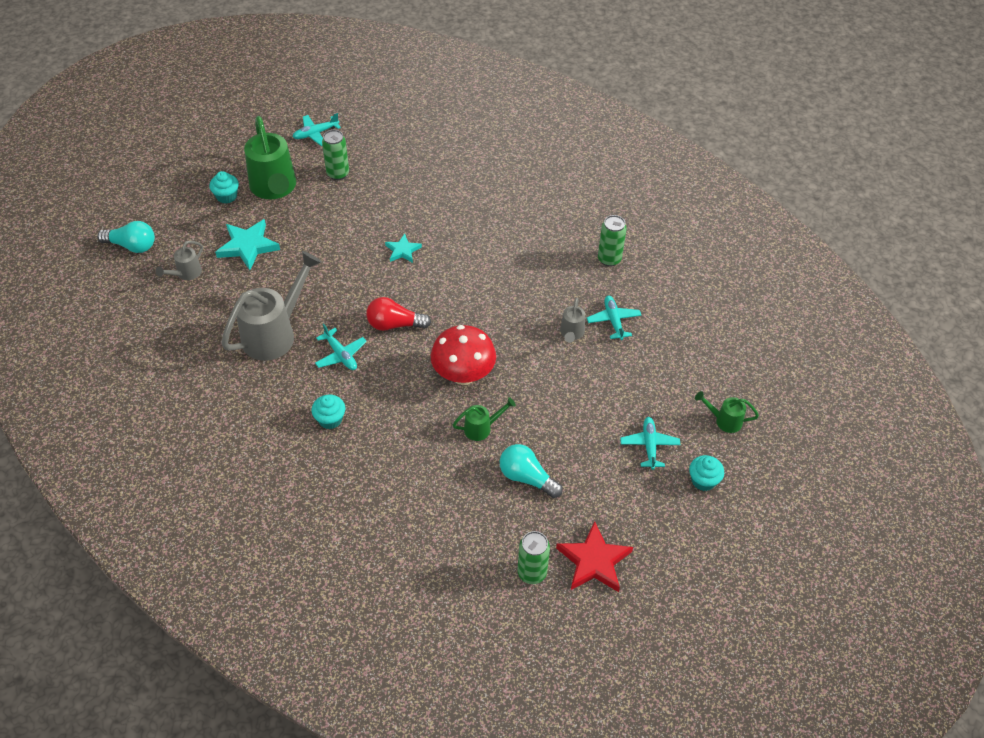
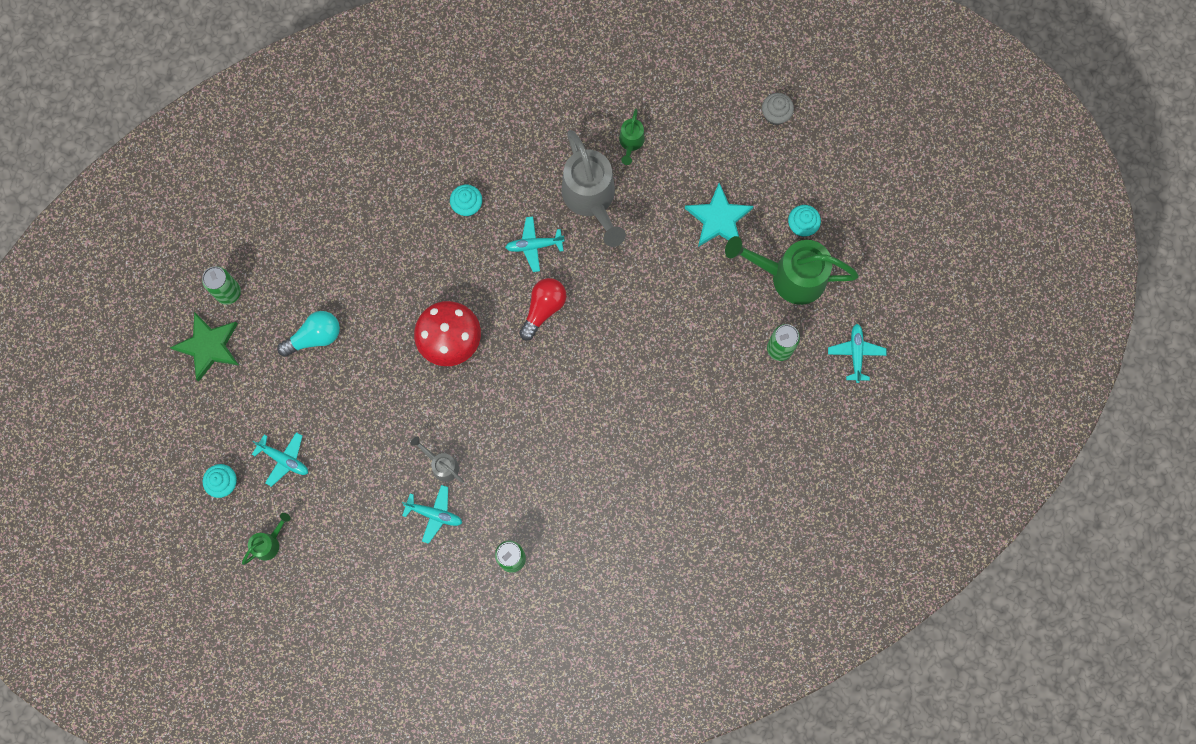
camera: 120 degrees right, 25 degrees up
(132, 246) = (775, 114): turquoise light bulb -> grey cupcake
(186, 273) = (711, 150): grey watering can -> none
(402, 250) = (634, 361): turquoise star -> none
(481, 428) = (385, 326): green watering can -> green watering can (631, 143)
(594, 561) = (209, 346): red star -> green star

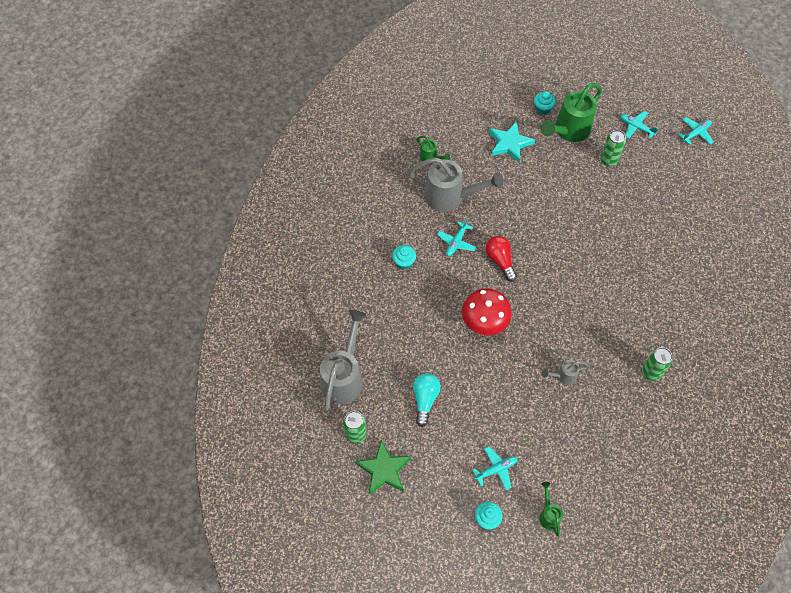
camera: 55 degrees left, 15 degrees down
(284, 237) = (344, 377): none -> grey watering can
(434, 514) = (593, 400): turquoise plane -> turquoise plane (696, 133)
(775, 114) = (468, 83): grey cupcake -> none

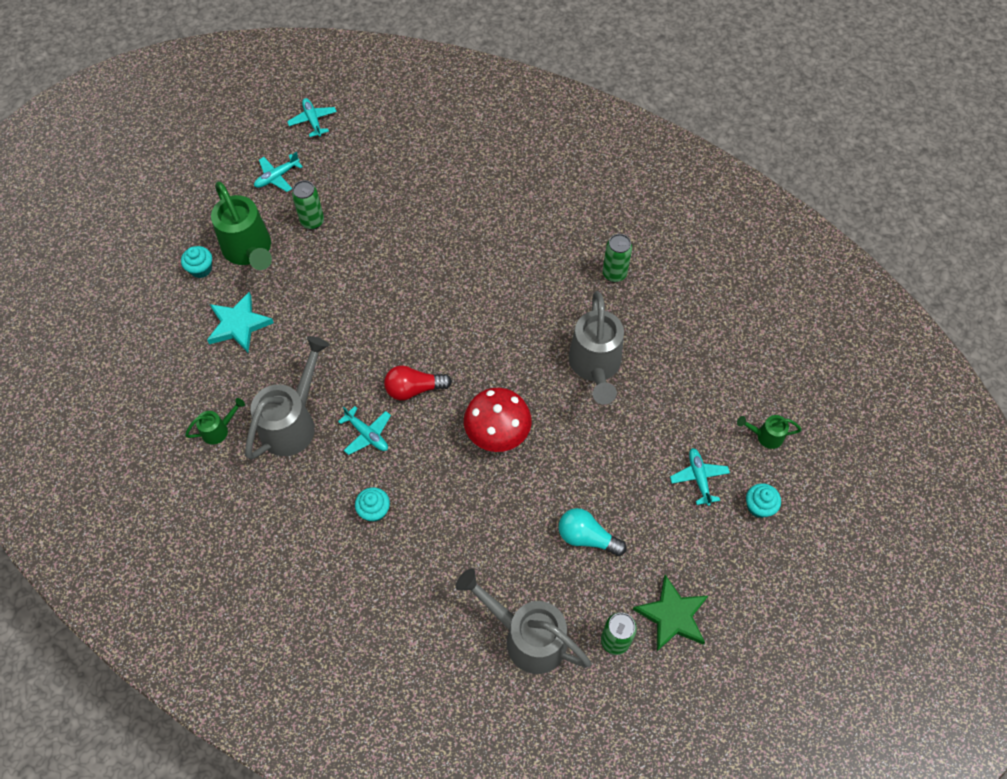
camera: 75 degrees left, 0 degrees up
(563, 376) = (595, 366): grey watering can -> grey watering can, size x2.09

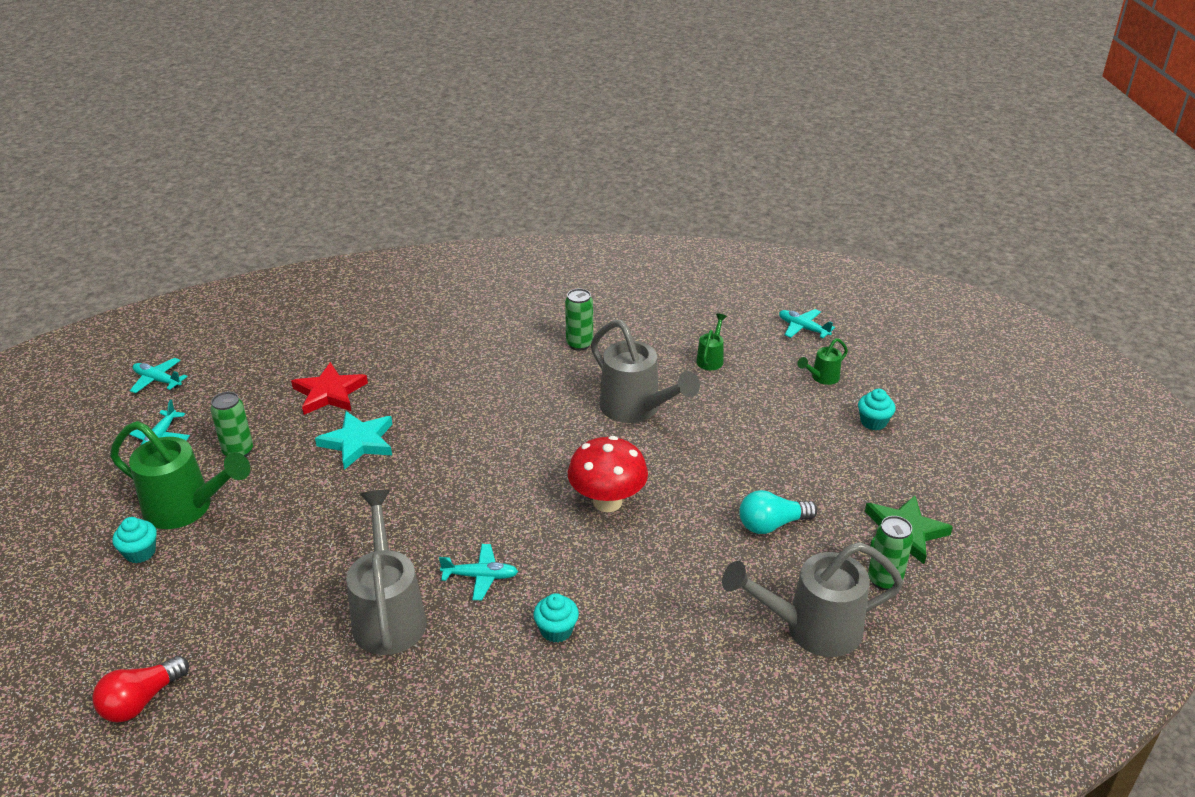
camera: 40 degrees left, 25 degrees down
(219, 430) = (307, 672): green watering can -> green watering can (711, 359)
(239, 325) = (237, 572): turquoise star -> turquoise star (358, 442)
(406, 205) = (329, 393): none -> red star
(414, 389) = (489, 516): red light bulb -> red light bulb (141, 701)
(699, 478) = (808, 431): turquoise plane -> turquoise plane (803, 328)

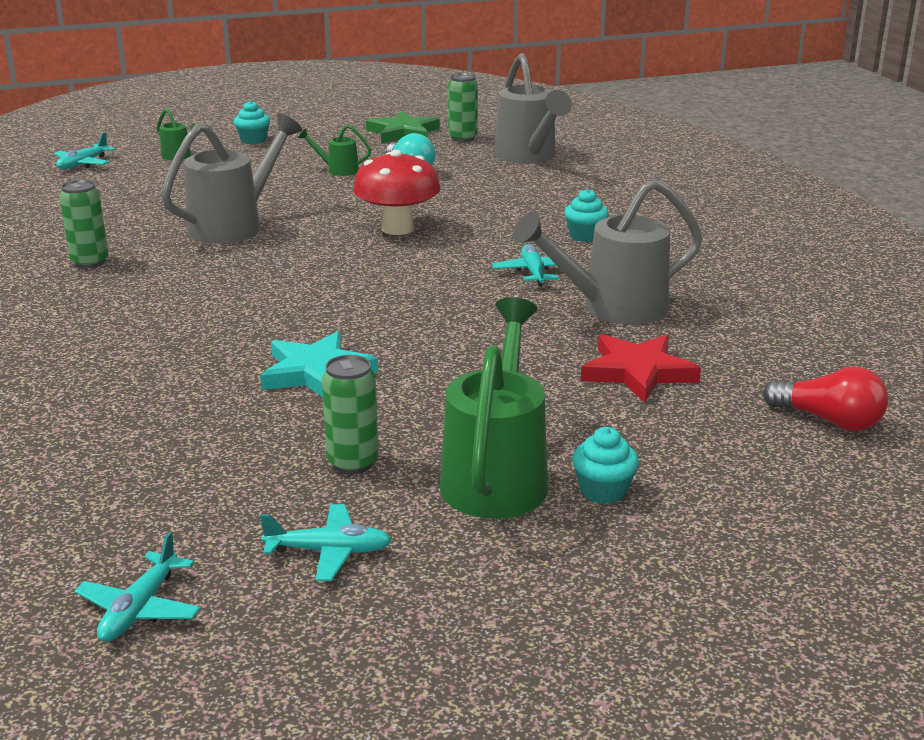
camera: 100 degrees left, 10 degrees down
(329, 393) = (194, 415): red star -> red star (637, 372)
(711, 359) = (137, 198): green watering can -> green watering can (338, 170)

